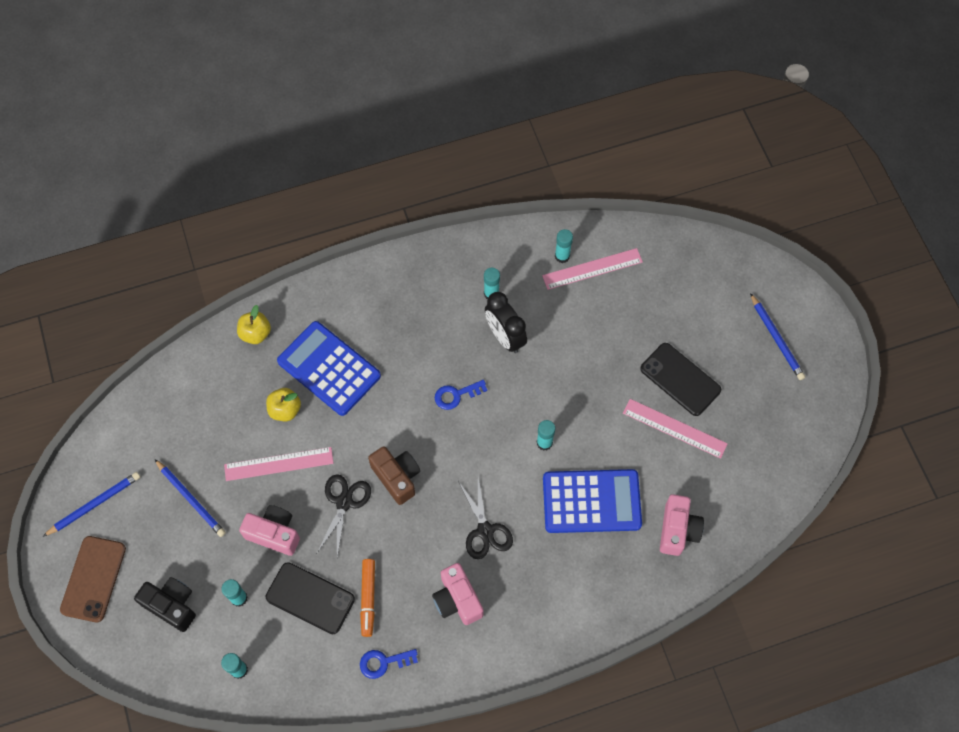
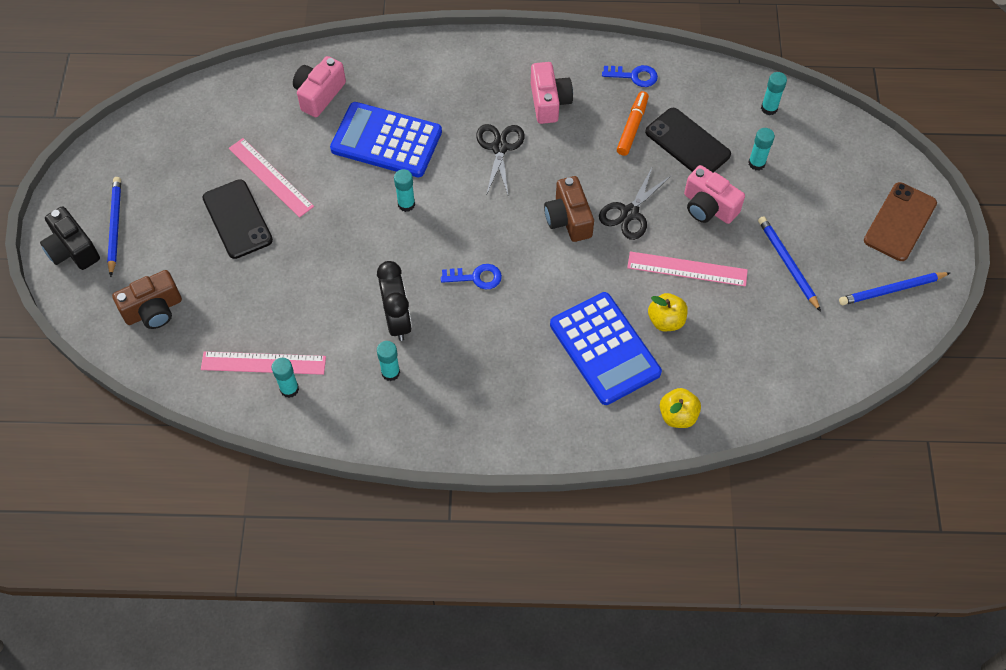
camera: 160 degrees left, 5 degrees down
(172, 605) = (824, 176): black camera -> black camera (72, 250)
(700, 281) = (153, 310): none -> brown camera

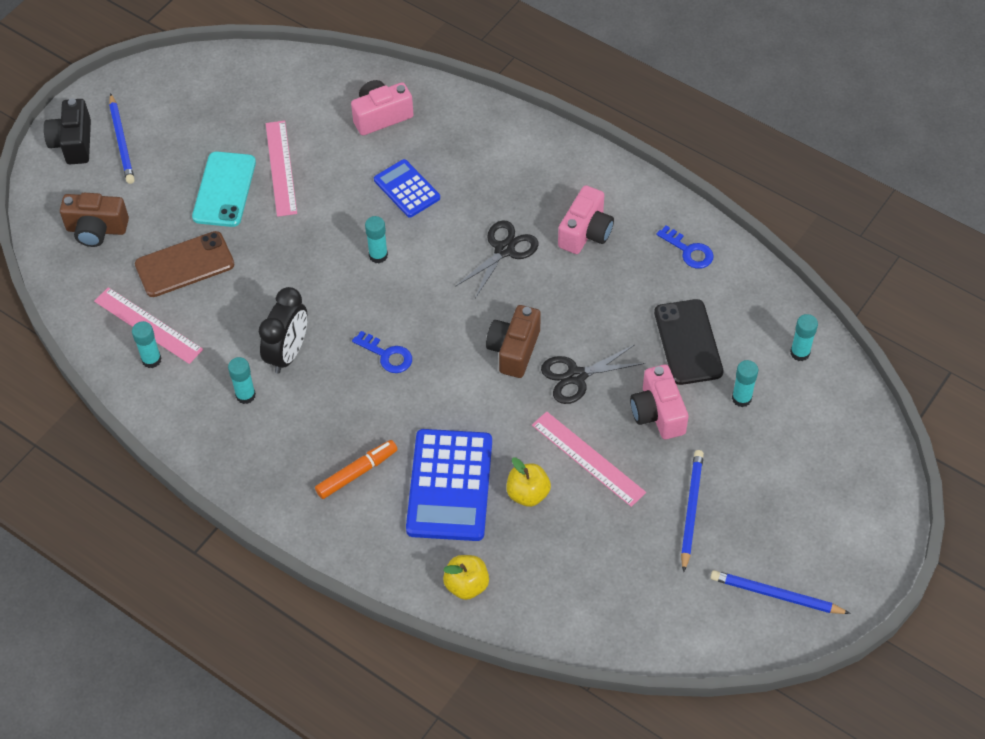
camera: 35 degrees right, 5 degrees down
(115, 226) = (121, 141): blue pencil -> blue pencil turned 135 degrees clockwise
(237, 219) = (224, 189): black phone -> turquoise phone
(386, 141) = (407, 189): blue calculator -> blue calculator, size x0.58
(632, 127) = (646, 298): orange marker -> orange marker (357, 473)
(899, 222) = (842, 535): brown phone -> brown phone (184, 264)

